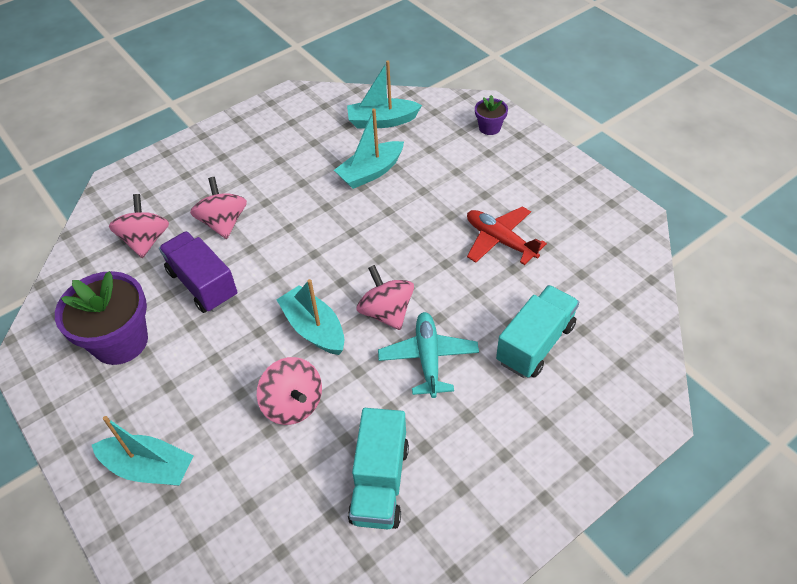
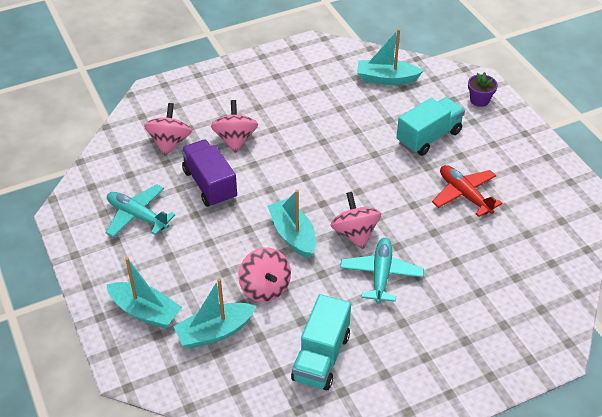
camera: 10 degrees right, 5 degrees down
(120, 341) = (137, 216): purple flower pot -> turquoise plane
(370, 172) = (367, 120): turquoise boat -> turquoise boat (215, 332)
(535, 344) = (472, 280): turquoise truck -> turquoise truck (429, 137)

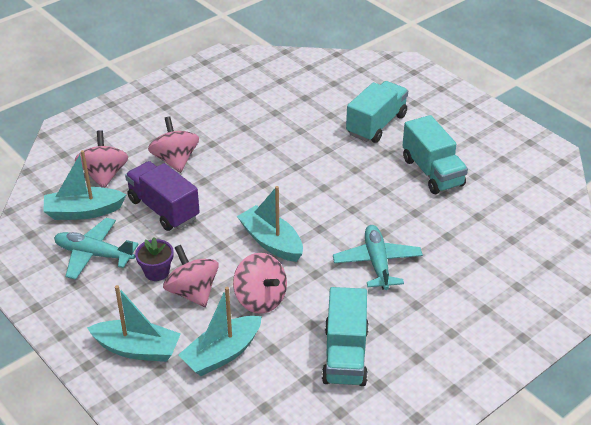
camera: 15 degrees left, 5 degrees down
(355, 234) = (335, 229): pink spinning top -> pink spinning top (192, 292)
(386, 79) = (313, 77): turquoise boat -> turquoise boat (83, 211)
(464, 195) = (432, 172): red plane -> turquoise truck
(479, 100) = (413, 82): purple flower pot -> purple flower pot (157, 272)

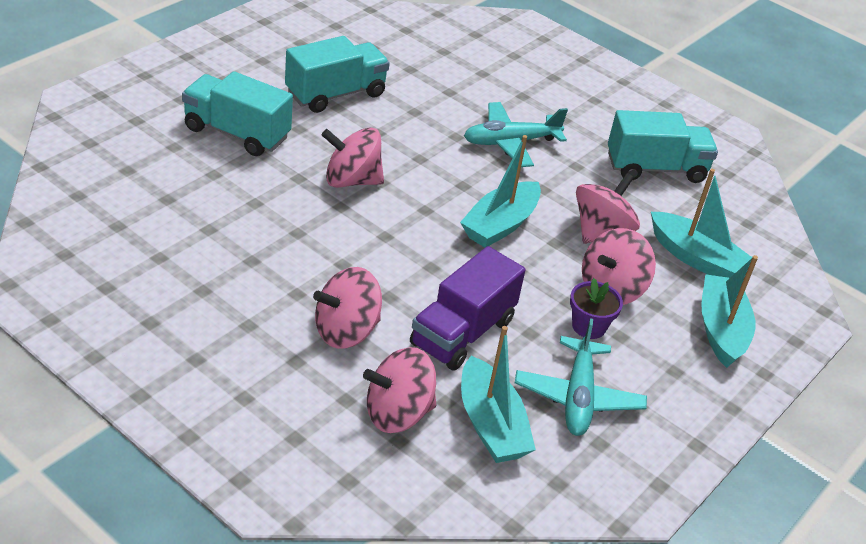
camera: 105 degrees left, 0 degrees up
(324, 173) = (351, 180): none -> pink spinning top

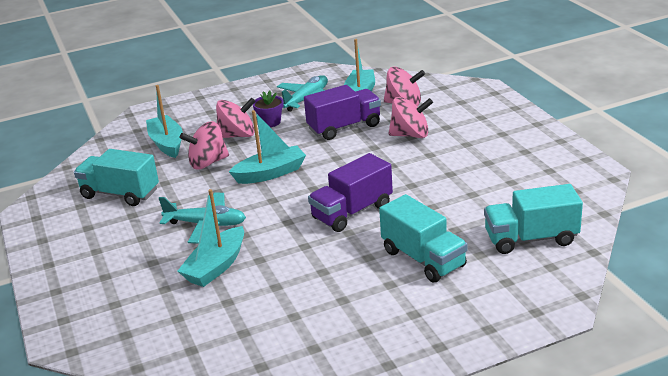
camera: 145 degrees left, 10 degrees down
(335, 94) = (316, 284): turquoise truck -> turquoise truck (531, 239)
(351, 180) = (352, 212): pink spinning top -> purple truck
(721, 330) = (198, 113): turquoise boat -> turquoise boat (216, 266)

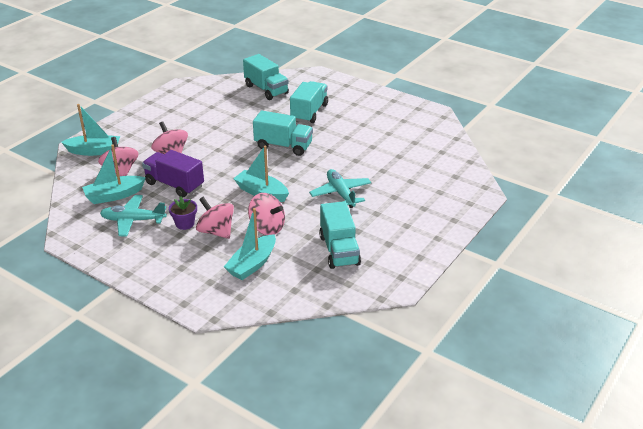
camera: 125 degrees left, 5 degrees up
(216, 266) = (375, 172): turquoise boat -> turquoise boat (94, 151)
(352, 212) = (283, 146): purple truck -> turquoise truck

